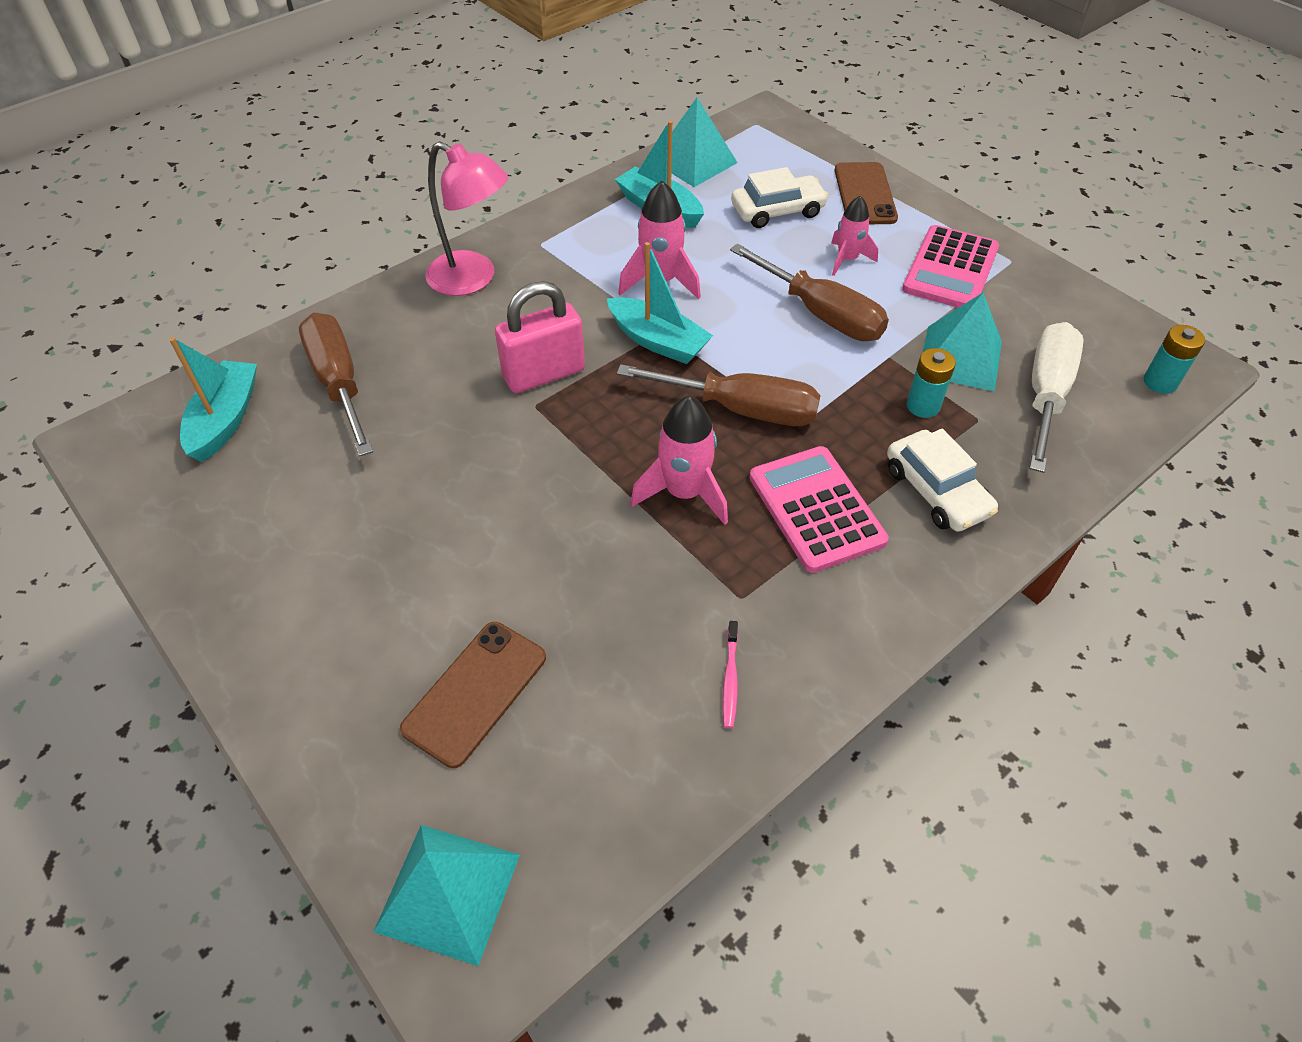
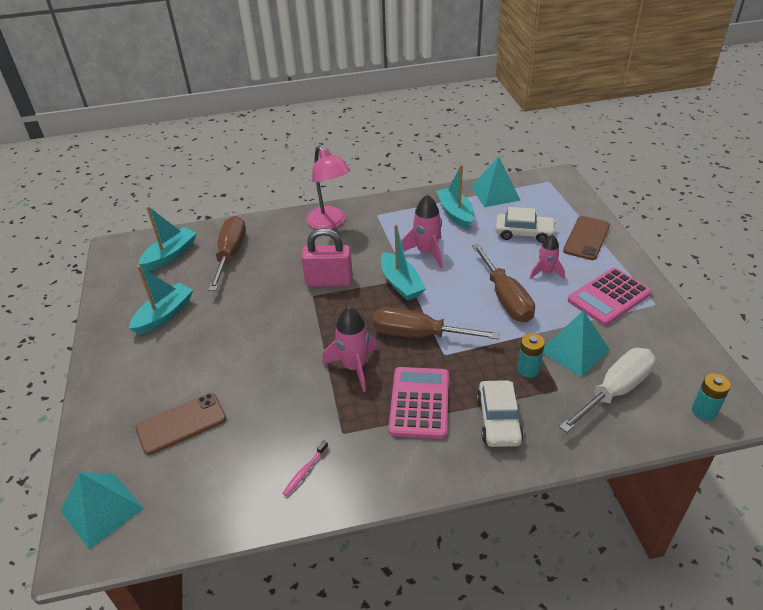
camera: 30 degrees right, 10 degrees down
(298, 526) = (164, 315): none -> turquoise boat
(741, 410) = (419, 335): brown screwdriver -> brown screwdriver turned 150 degrees clockwise

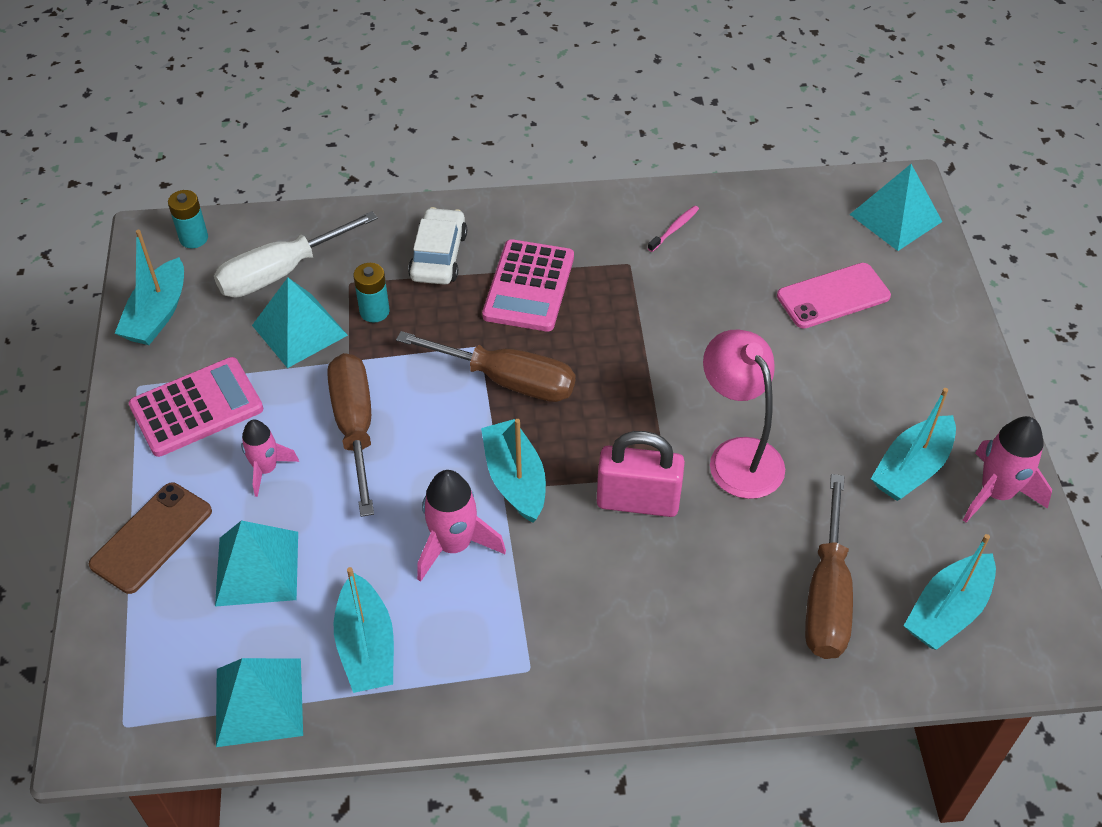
camera: 175 degrees left, 10 degrees up
(181, 423) = (833, 296): brown phone -> pink phone
(330, 223) = (631, 658): pink lamp -> pink lamp (738, 455)
(354, 367) = (607, 343): pink rocket -> pink rocket (996, 493)
(524, 233) = (257, 568): white car -> turquoise pyramid
(681, 349) = (157, 314): none -> turquoise boat

